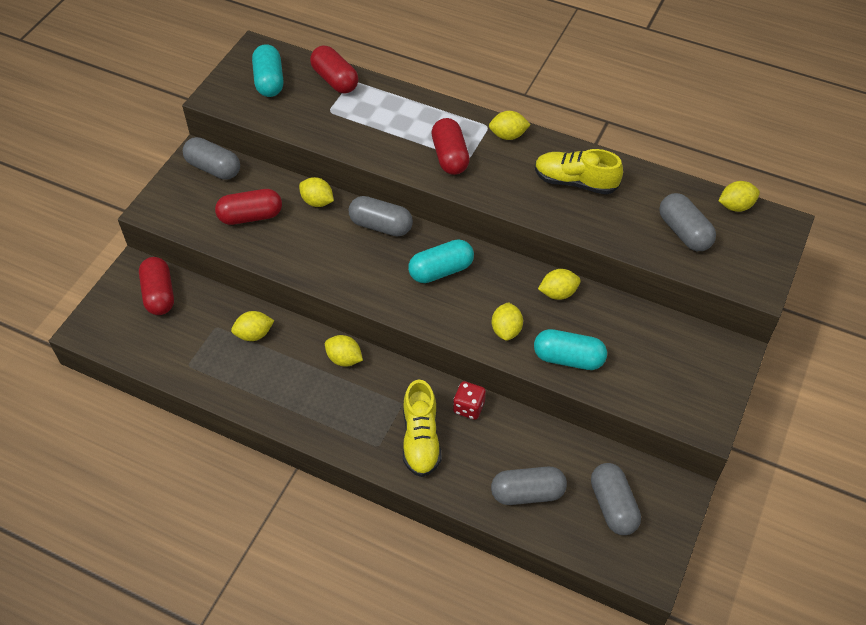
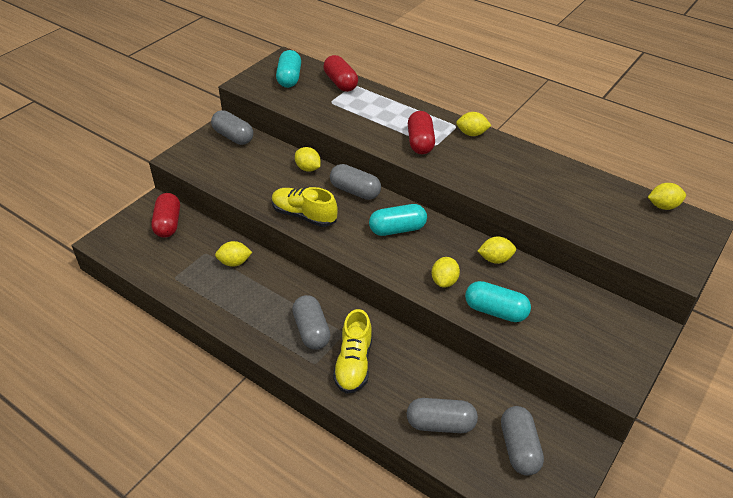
camera: 10 degrees right, 10 degrees down
(250, 216) = (252, 172): red capsule -> none
(344, 359) = (303, 291): yellow lemon -> none
(468, 407) = (401, 344): red dice -> none
(575, 182) = (522, 172): yellow shoe -> yellow shoe (304, 215)
(684, 232) = (614, 219): grey capsule -> grey capsule (311, 331)

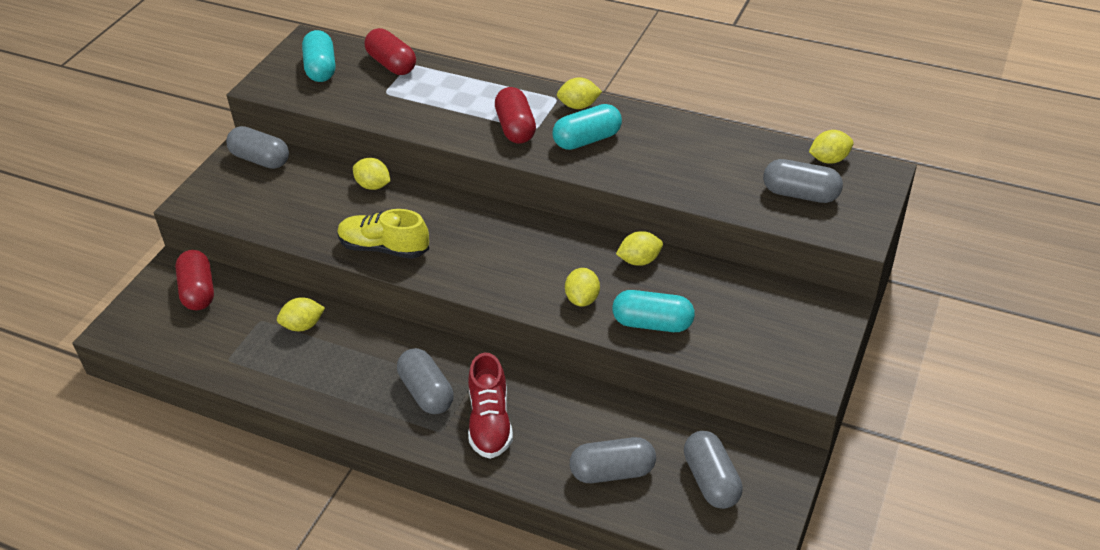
camera: 10 degrees left, 0 degrees up
(354, 364) = (490, 422): yellow shoe -> red shoe
(355, 191) = (443, 205): grey capsule -> grey capsule (800, 194)
(397, 229) = (509, 245): turquoise capsule -> turquoise capsule (587, 140)

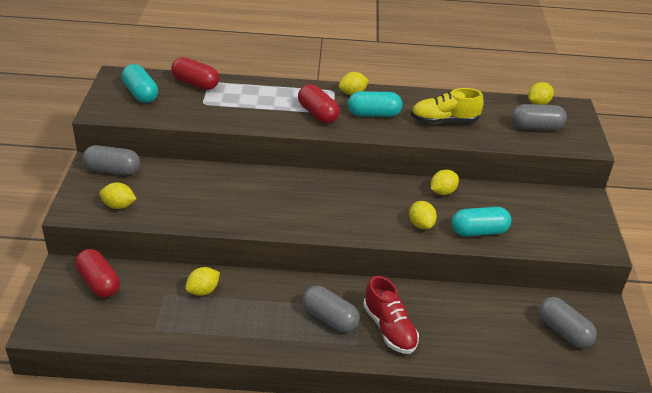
camera: 25 degrees left, 5 degrees down
(373, 186) = (217, 174): yellow lemon -> yellow lemon (119, 206)
(384, 248) = (253, 217): yellow shoe -> yellow shoe (444, 121)
(587, 140) = (373, 114): turquoise capsule -> turquoise capsule turned 45 degrees clockwise
(612, 472) = (496, 342): grey capsule -> none

